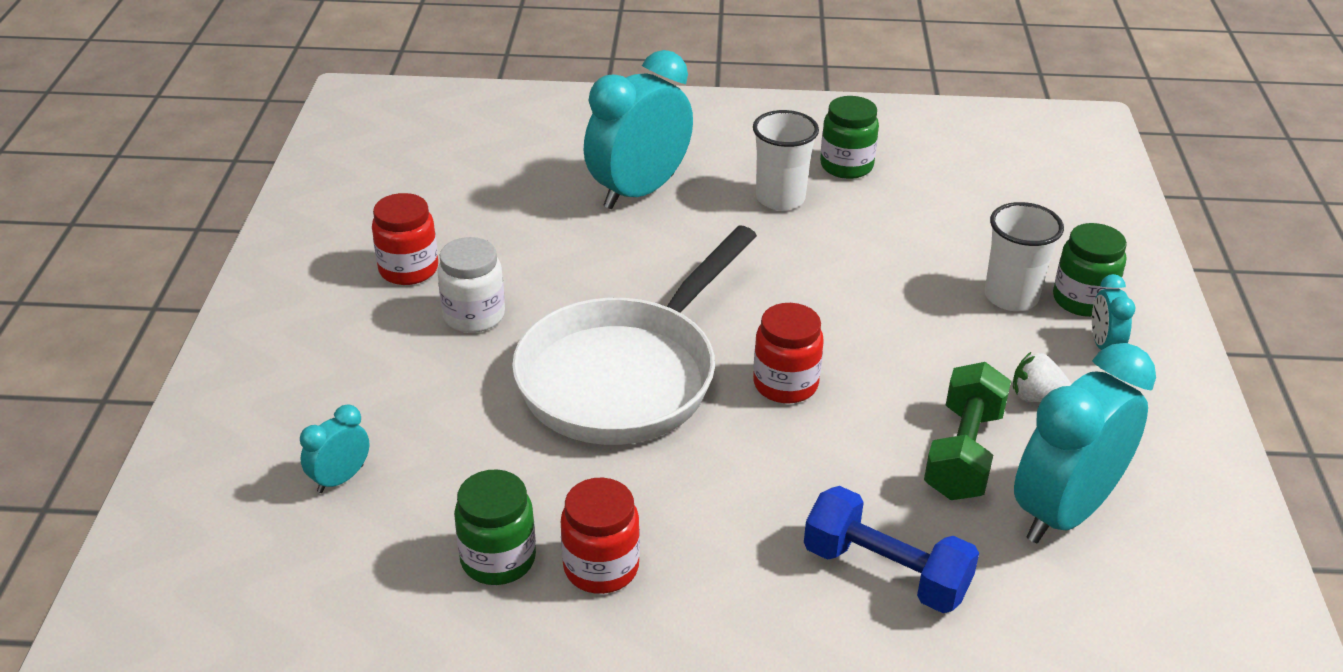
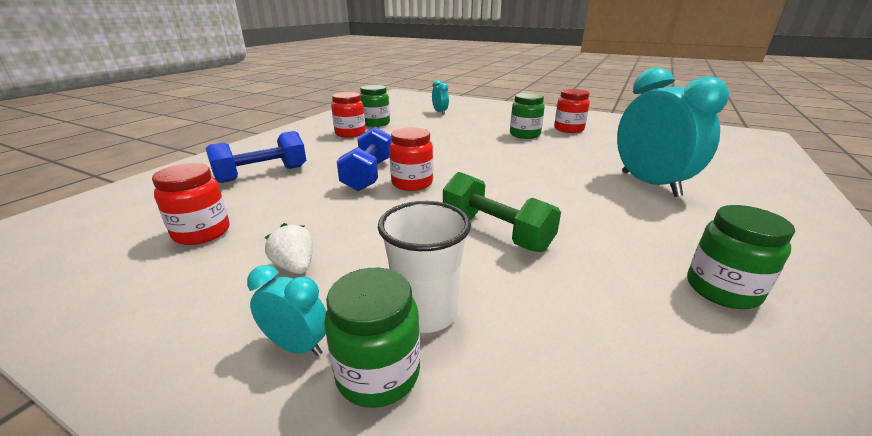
camera: 115 degrees right, 10 degrees down
(474, 316) = (524, 135): white jar -> green jar
(626, 376) = (456, 152): white pan -> none
(780, 198) = (642, 233): white cup -> none
(790, 441) = (368, 175): none -> blue dumbbell
(963, 453) = (293, 216): green dumbbell -> green dumbbell (495, 232)
(1036, 397) = (295, 266): white strawberry -> white strawberry turned 75 degrees counterclockwise
(1063, 512) = (202, 232): turquoise clock -> red jar

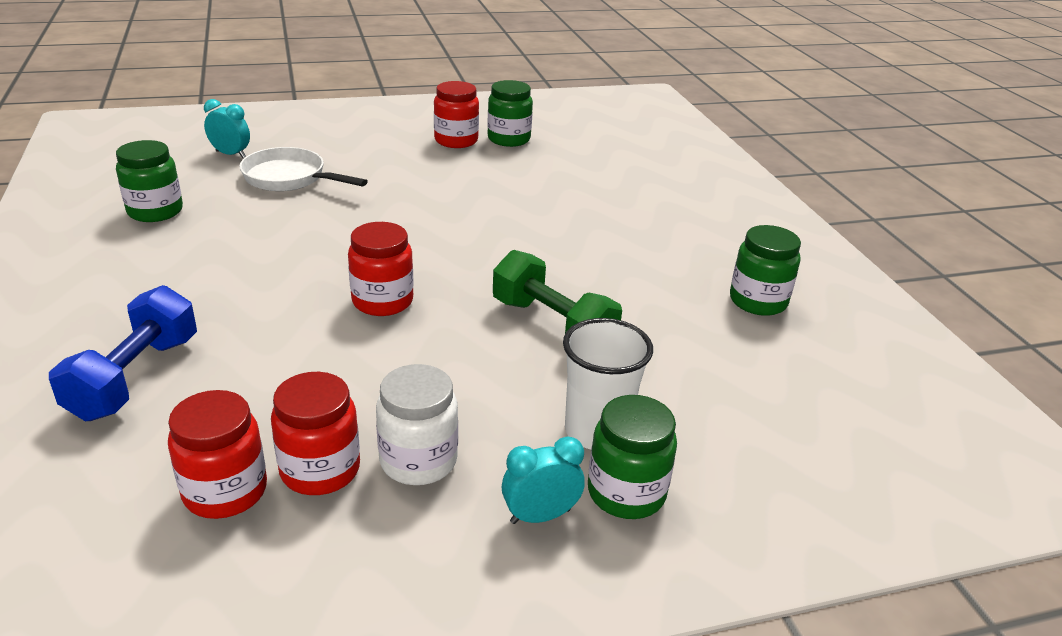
camera: 45 degrees left, 5 degrees up
(295, 266) = (418, 461): white strawberry -> white jar
(350, 133) = (146, 248): red jar -> red jar (320, 470)
(368, 175) = (305, 311): blue dumbbell -> none
(451, 125) = (289, 178): none -> white pan
(495, 232) = (553, 325): green dumbbell -> green dumbbell turned 45 degrees clockwise
(524, 135) = (415, 168): green jar -> green jar (509, 139)
(649, 184) = (619, 205): turquoise clock -> none

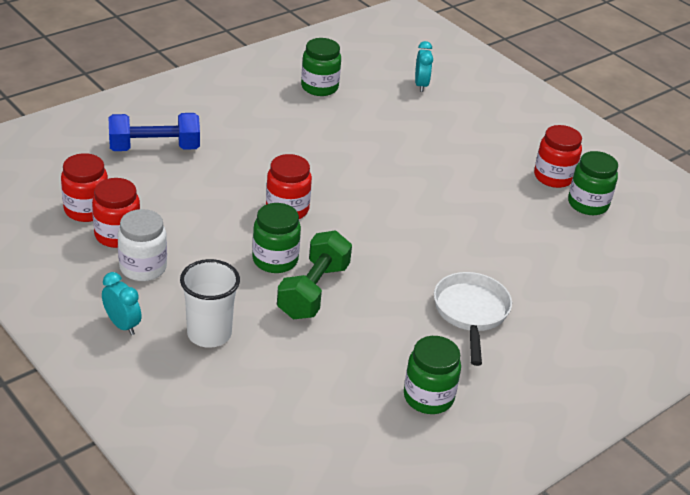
camera: 65 degrees right, 5 degrees up
(289, 178) = (410, 121): white pan -> white pan (470, 313)
(626, 493) = (159, 357): green jar -> green jar (275, 260)

